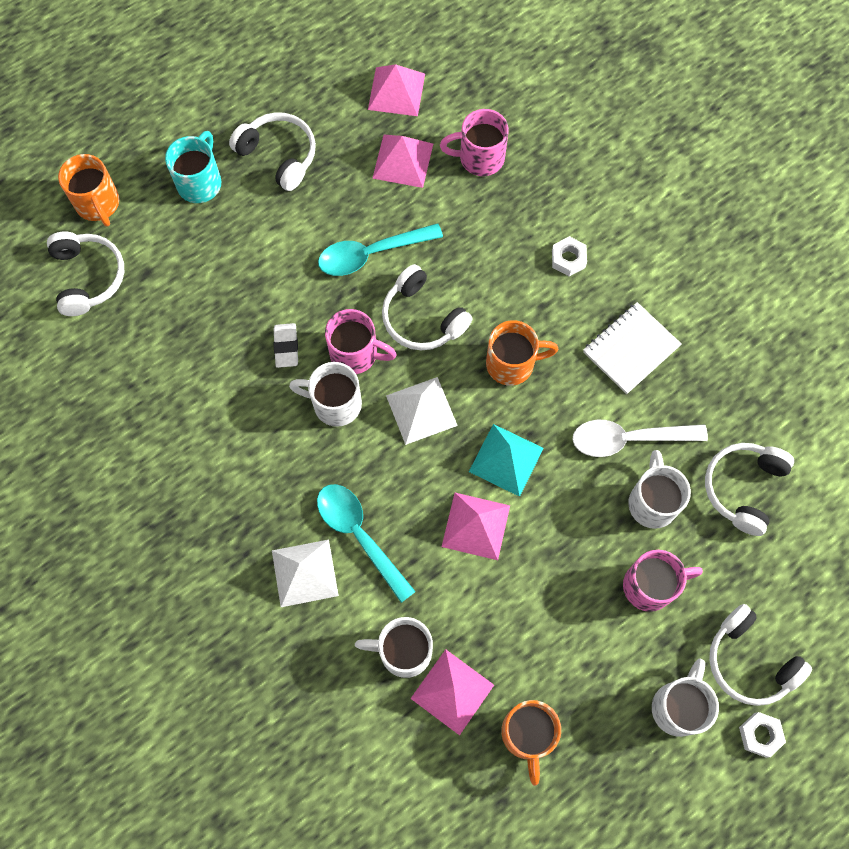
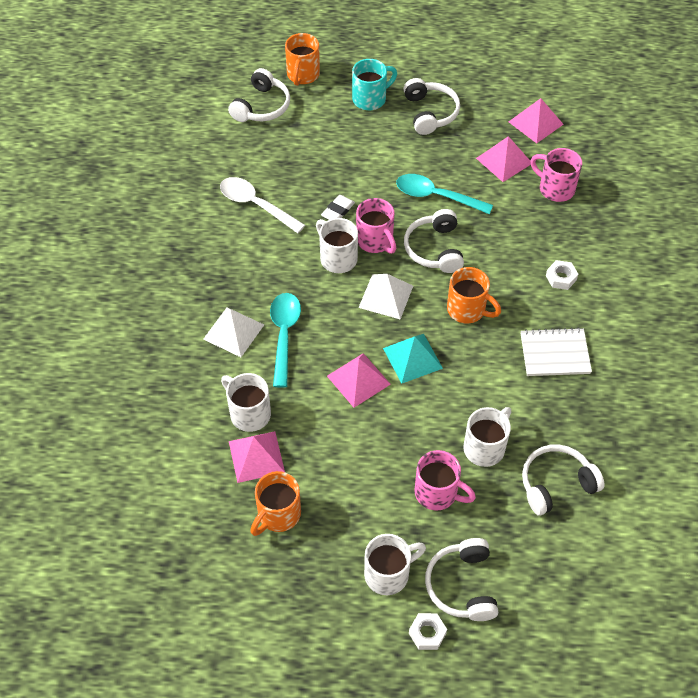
camera: 40 degrees right, 15 degrees down
(628, 439) = (503, 402): white spoon -> white spoon (255, 205)

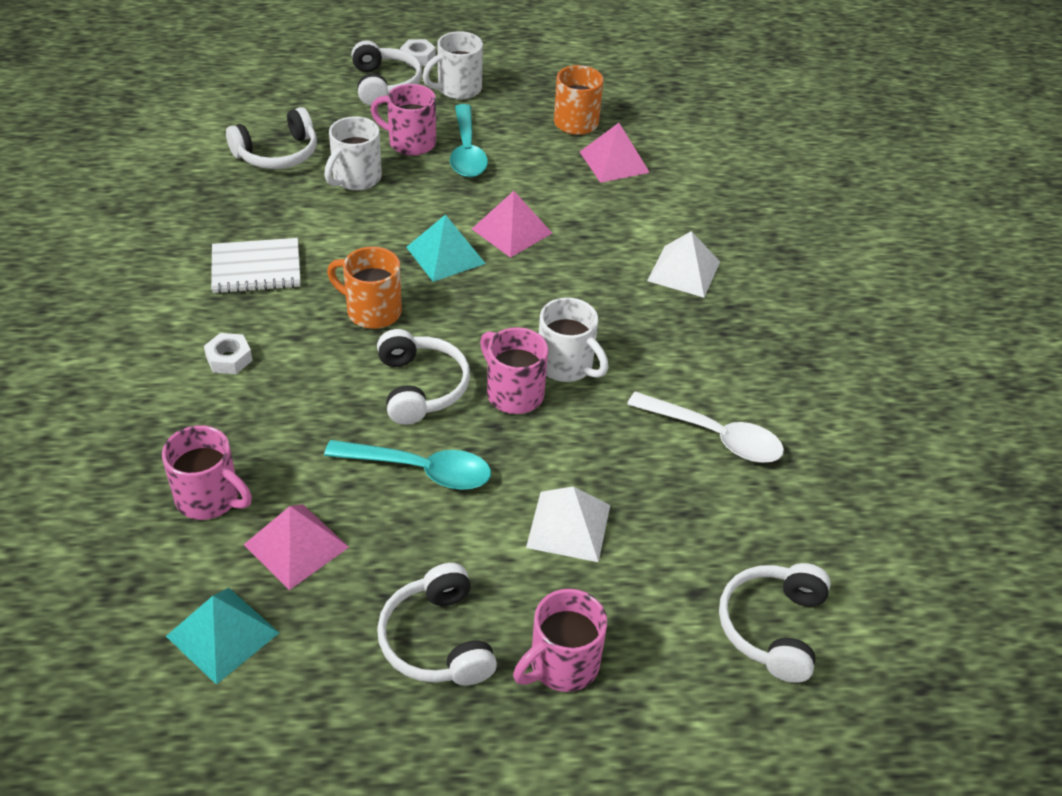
camera: 170 degrees right, 10 degrees down
(249, 413) = (635, 195): white mug -> none
(284, 335) = (617, 271): turquoise spoon -> turquoise spoon (467, 151)
(302, 75) = (716, 715): orange mug -> none
(338, 211) = (580, 435): white eraser -> none
(370, 99) = (562, 664): turquoise mug -> pink mug
(386, 296) = (488, 321): white pyramid -> white pyramid (569, 526)
(535, 123) = (223, 634): pink pyramid -> turquoise pyramid

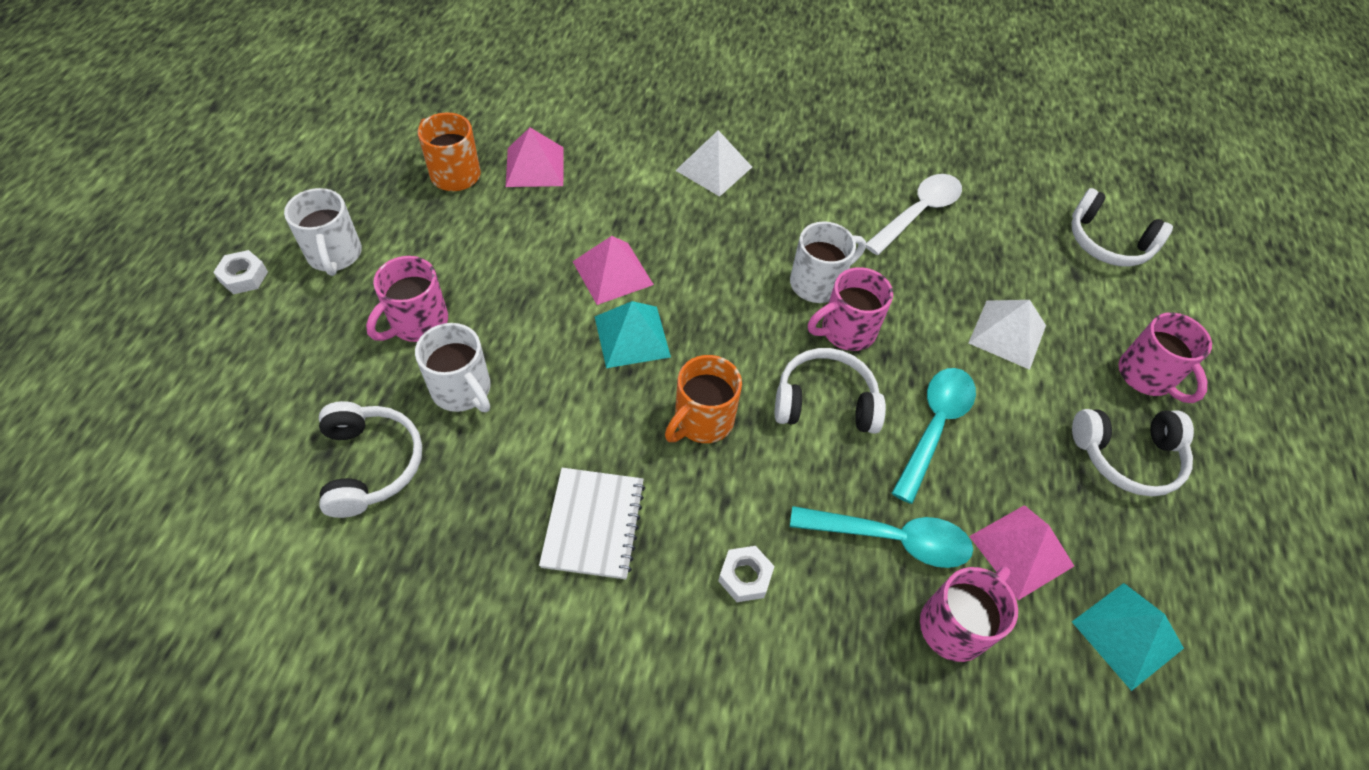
camera: 75 degrees left, 10 degrees up
(384, 84) = (282, 322): white headphones -> none
(467, 151) = (460, 276): turquoise spoon -> turquoise spoon (891, 539)

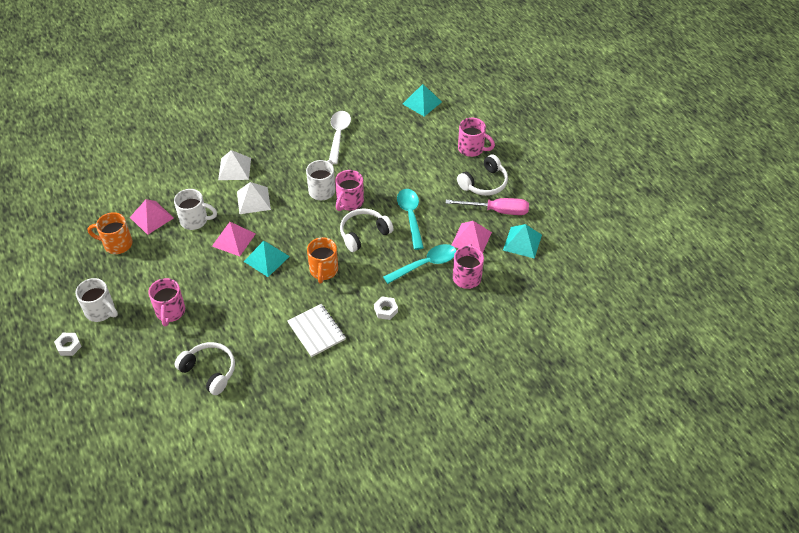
camera: 35 degrees left, 5 degrees down
(462, 390) = (217, 323): white mug -> white mug (195, 220)
(1007, 334) = (411, 164): white pyramid -> white pyramid (253, 200)
(1107, 242) = (422, 102): white headphones -> turquoise pyramid
(1116, 529) = (497, 211): none -> pink screwdriver

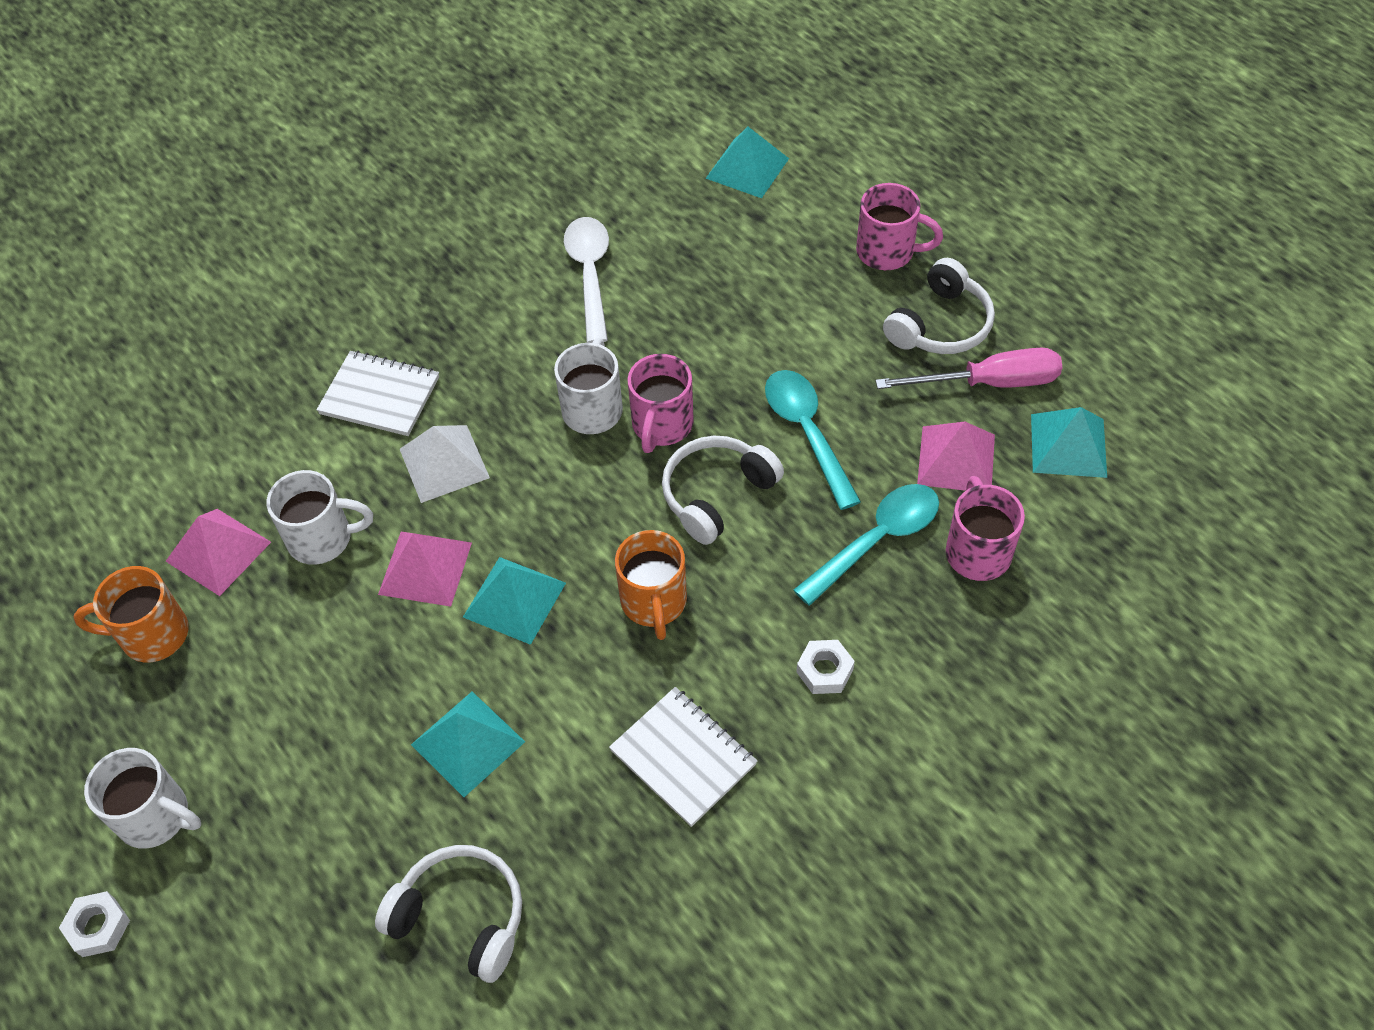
camera: 10 degrees left, 5 degrees up
(170, 312) = (325, 782): pink mug -> none
(231, 308) = (468, 742): none -> turquoise pyramid
(234, 169) = (380, 395): white pyramid -> white notebook

